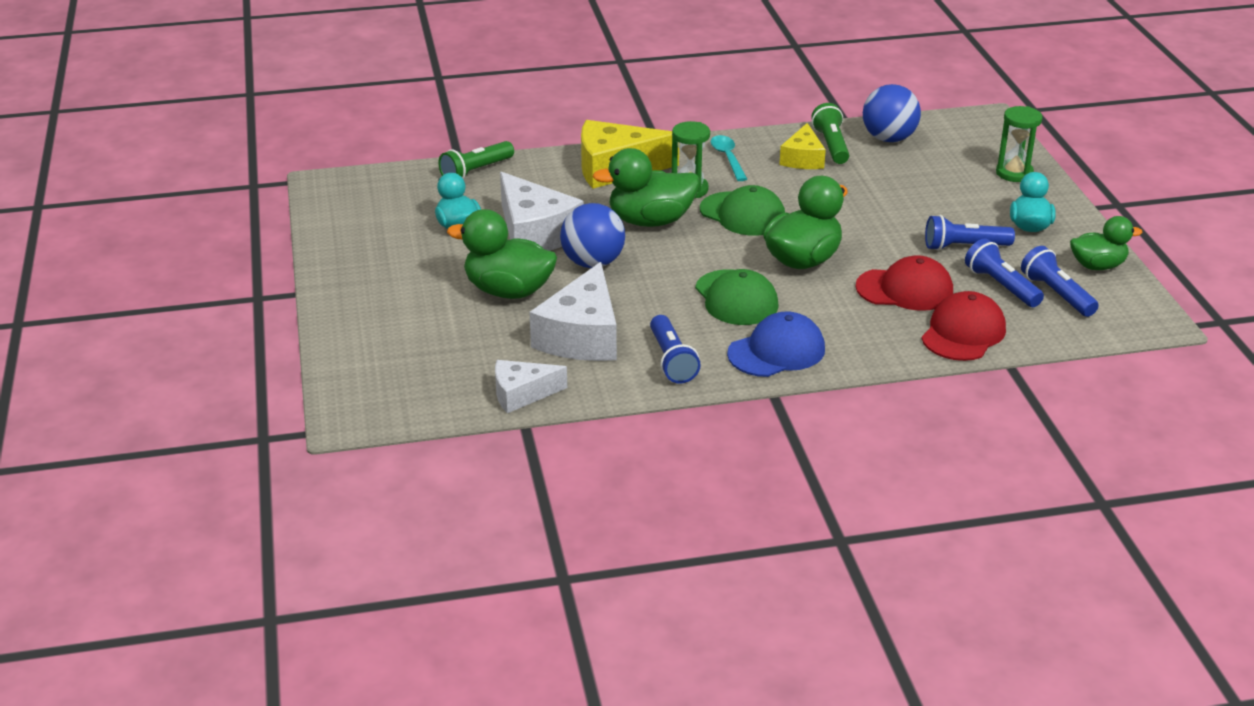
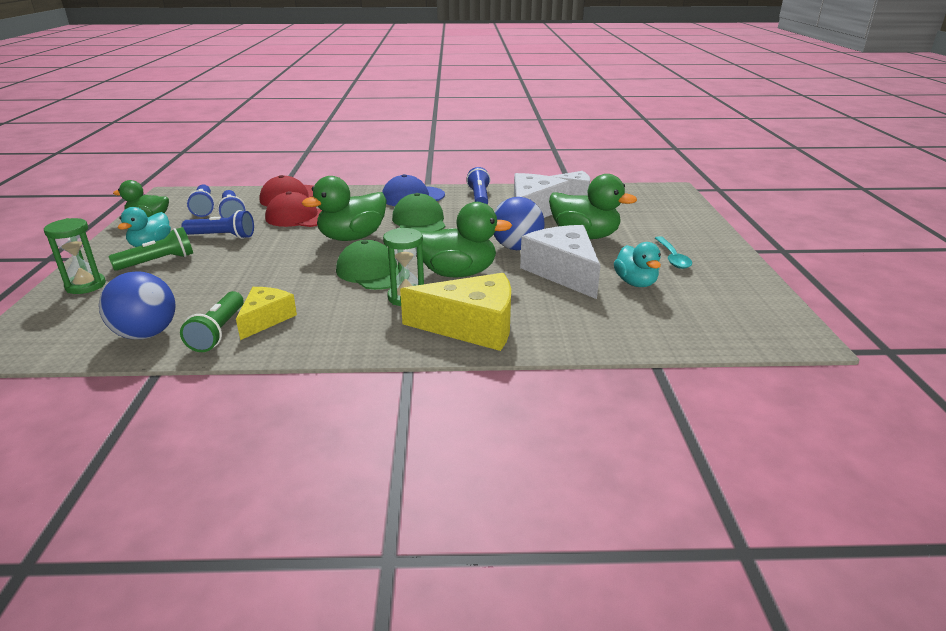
camera: 170 degrees left, 5 degrees down
(476, 171) = (629, 337): green flashlight -> green flashlight (158, 262)
(728, 158) = (344, 327): turquoise spoon -> turquoise spoon (672, 258)

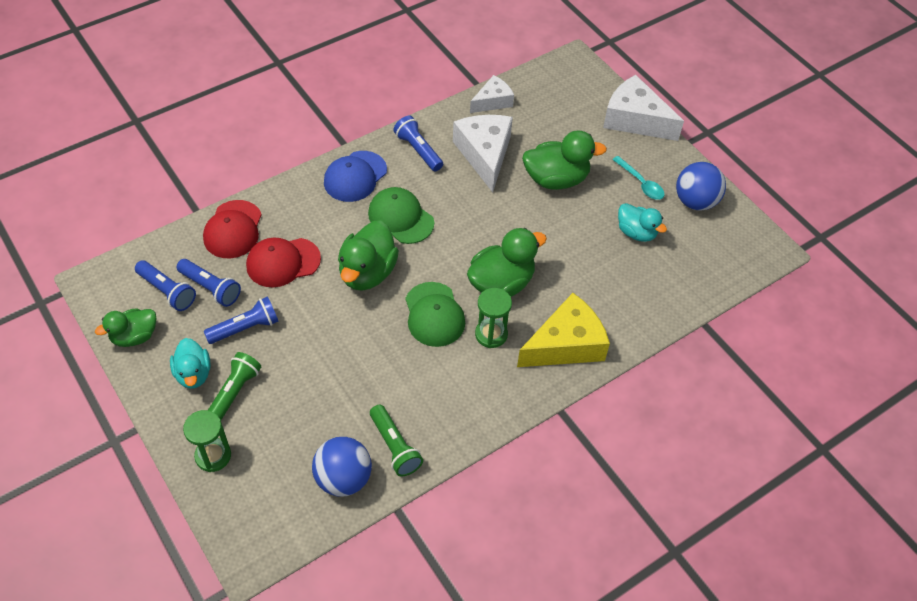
camera: 35 degrees left, 25 degrees up
(266, 319) = (413, 414): yellow cheese -> none
(372, 272) = (434, 314): green cap -> green cap turned 120 degrees counterclockwise
(516, 248) = (517, 223): blue ball -> blue ball (695, 201)
(563, 272) = (577, 242): white cheese -> white cheese (635, 120)

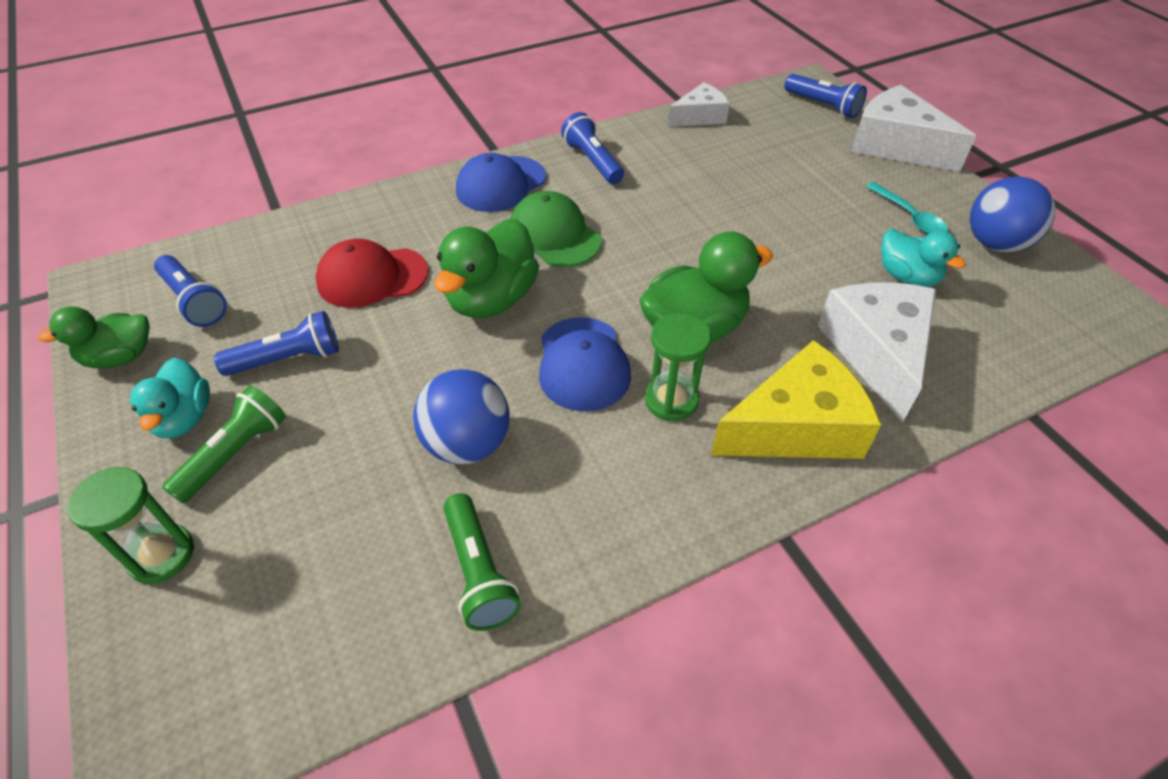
camera: 10 degrees right, 5 degrees down
(210, 288) = (257, 302): blue flashlight -> blue flashlight (823, 106)
(233, 229) = (316, 233): red cap -> none
(343, 479) = (373, 623): blue ball -> blue ball (467, 444)
(434, 314) = (583, 364): green cap -> blue cap
(484, 154) = (683, 171): white cheese -> white cheese (877, 352)
(556, 179) = (783, 204): green duck -> none

